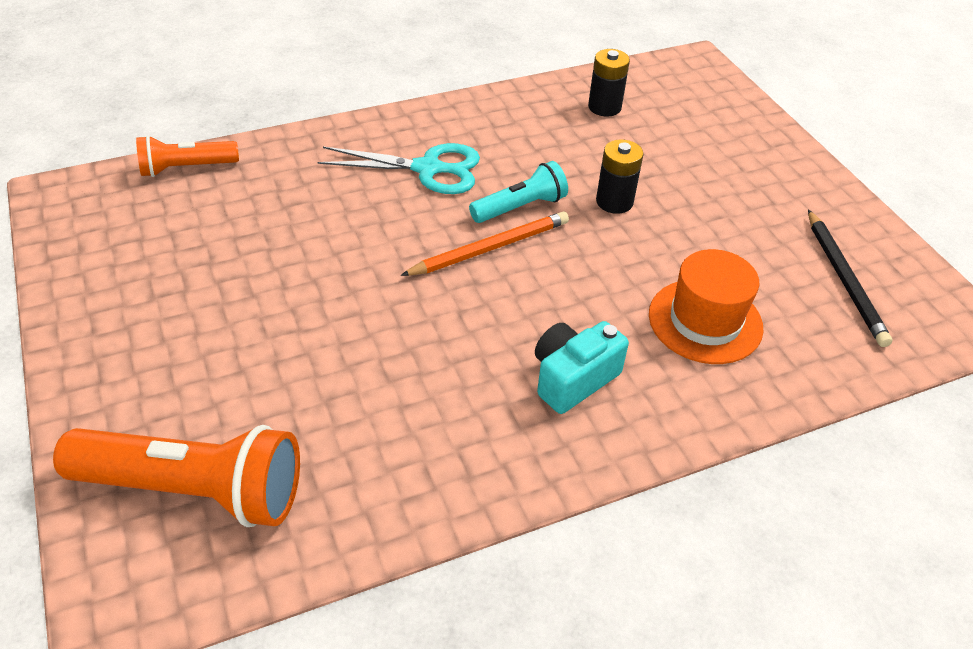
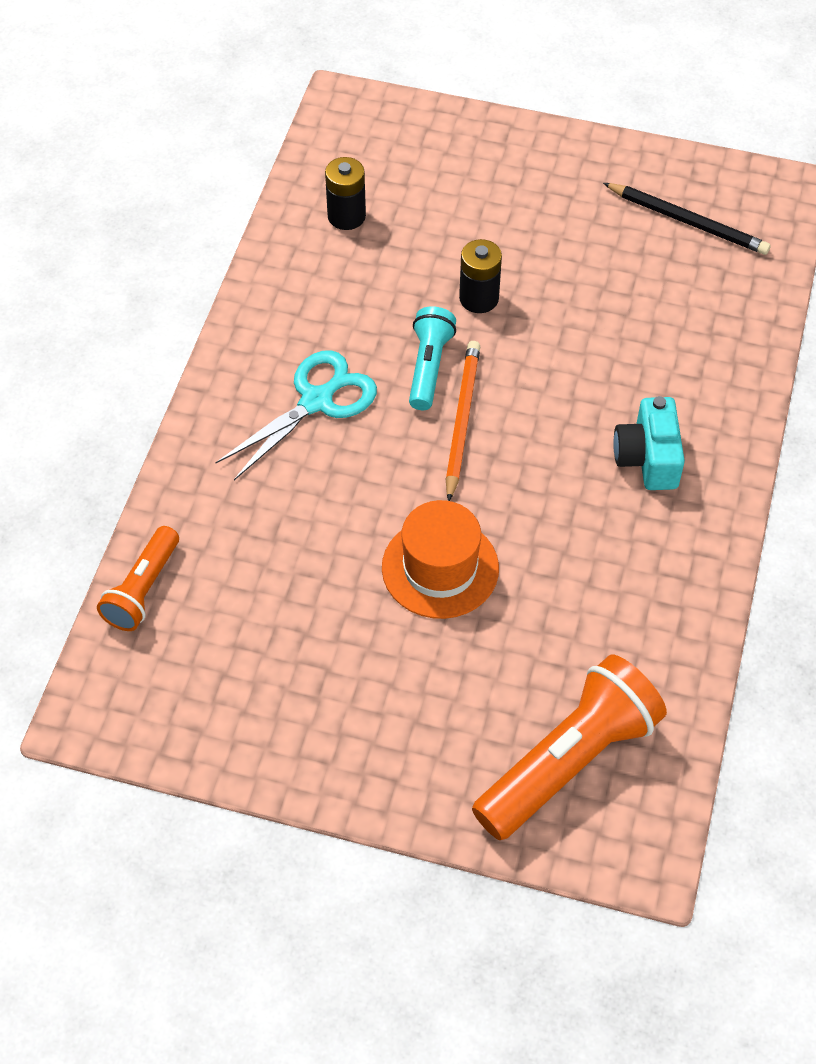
camera: 50 degrees left, 10 degrees up
(705, 321) = (658, 337): orange hat -> orange hat (440, 568)

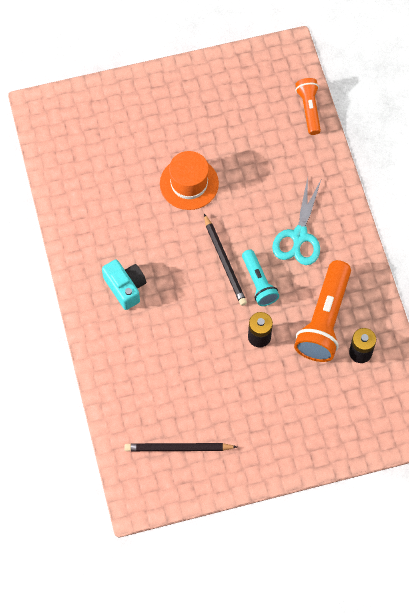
camera: 150 degrees right, 10 degrees up
(461, 420) = (225, 262): orange pencil -> black pencil
(568, 761) = (87, 129): orange flashlight -> orange flashlight (324, 320)

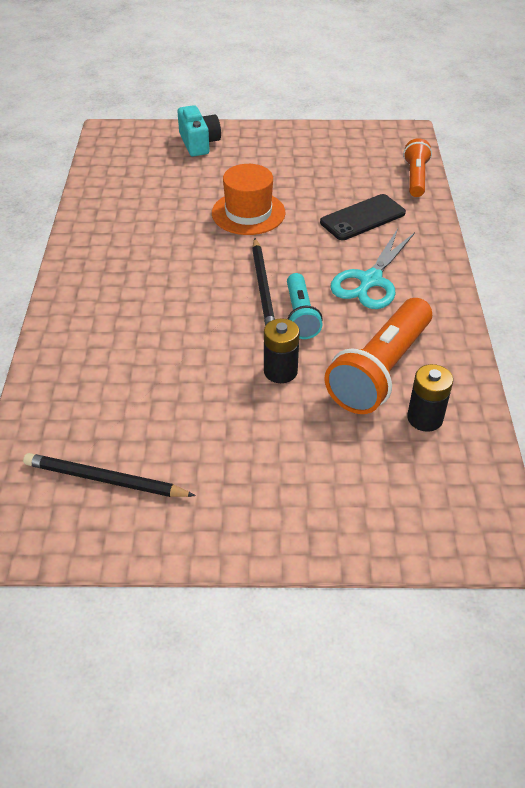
camera: 15 degrees right, 20 degrees down
(125, 287) = (124, 289): turquoise camera -> turquoise camera (199, 143)
(278, 168) = (363, 218): none -> black phone

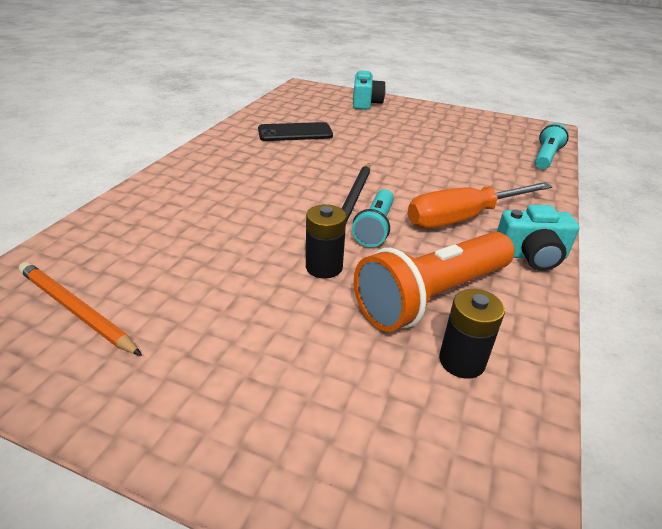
camera: 20 degrees right, 10 degrees down
(105, 480) = (75, 310): black pencil -> orange pencil
(248, 213) = (376, 148): orange hat -> none
(363, 218) = (480, 172): black phone -> black phone (295, 133)
(370, 281) = (462, 218): turquoise scissors -> orange screwdriver
(415, 178) = (545, 157): orange flashlight -> turquoise flashlight
(441, 305) = (531, 256): none -> turquoise camera

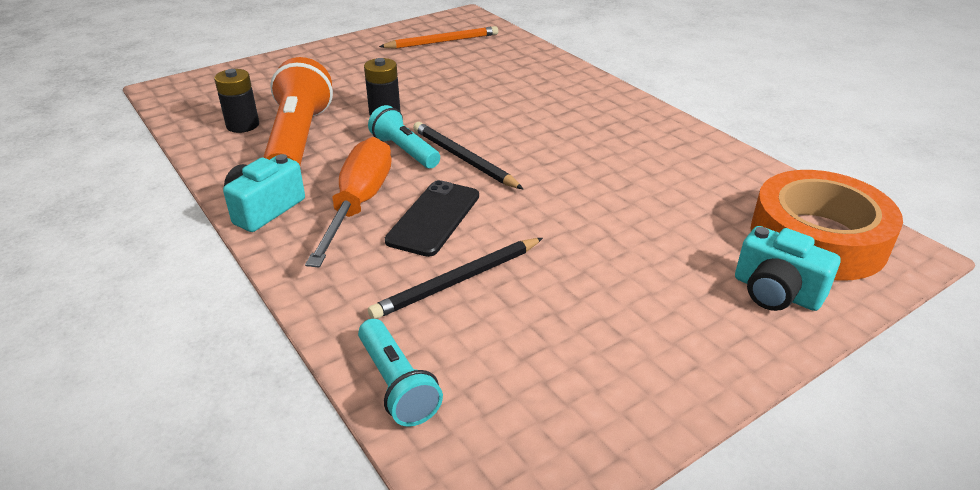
camera: 125 degrees right, 0 degrees up
(295, 133) = (666, 178): black phone -> black phone (433, 218)
(312, 99) = (818, 238): none -> orange tape
(470, 163) = (458, 281): none -> black pencil

